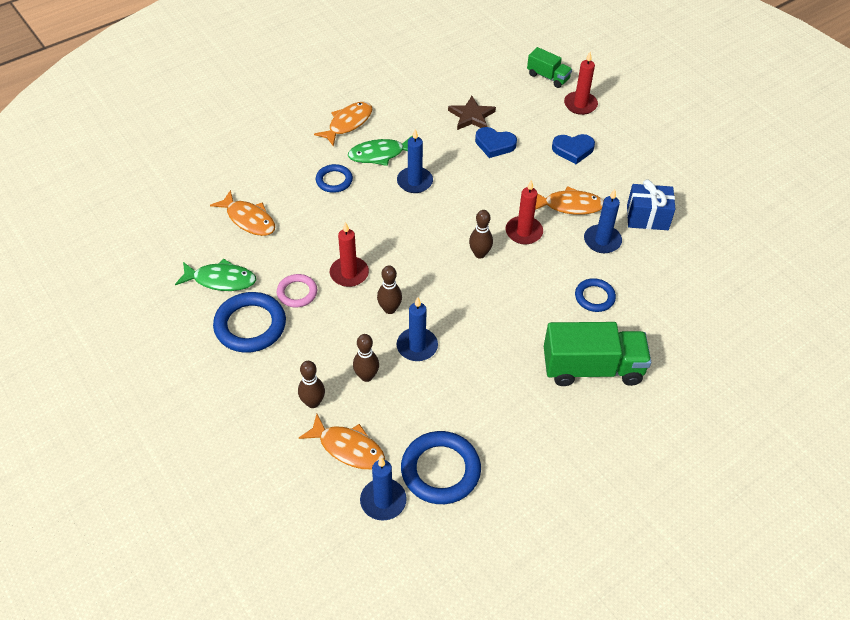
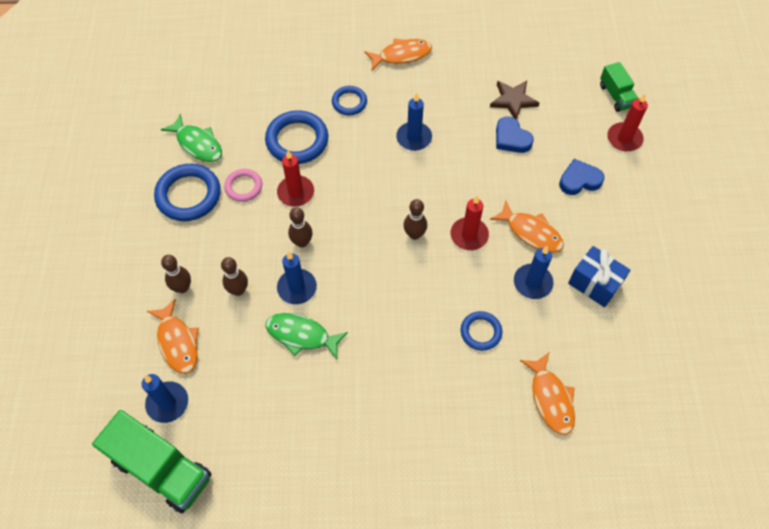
camera: 35 degrees right, 10 degrees up
(249, 219) = (257, 102): orange fish -> orange fish (550, 399)
(380, 154) = (405, 97): green fish -> green fish (301, 335)
(440, 470) = (229, 406): blue ring -> blue ring (297, 140)
(573, 150) = (579, 180): blue heart -> blue heart turned 135 degrees clockwise
(592, 368) = (423, 396): green truck -> green truck (162, 469)

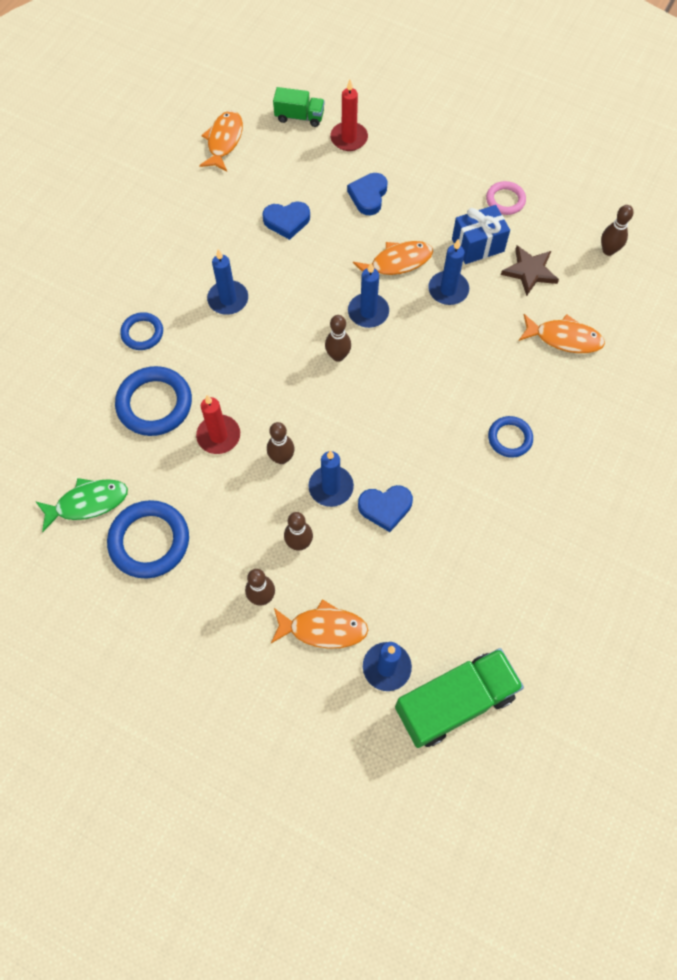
camera: 60 degrees left, 5 degrees up
(243, 187) = (177, 482): pink ring -> pink ring (505, 200)
(301, 335) = (385, 508): green fish -> blue heart
(402, 55) = (119, 257): orange fish -> orange fish (224, 141)
(469, 235) = (368, 312): red candle -> blue candle
(481, 332) = (472, 356): blue ring -> blue ring (509, 438)
(513, 100) = (245, 196): brown star -> brown star (529, 271)
(673, 394) = (608, 250): none -> brown bowling pin

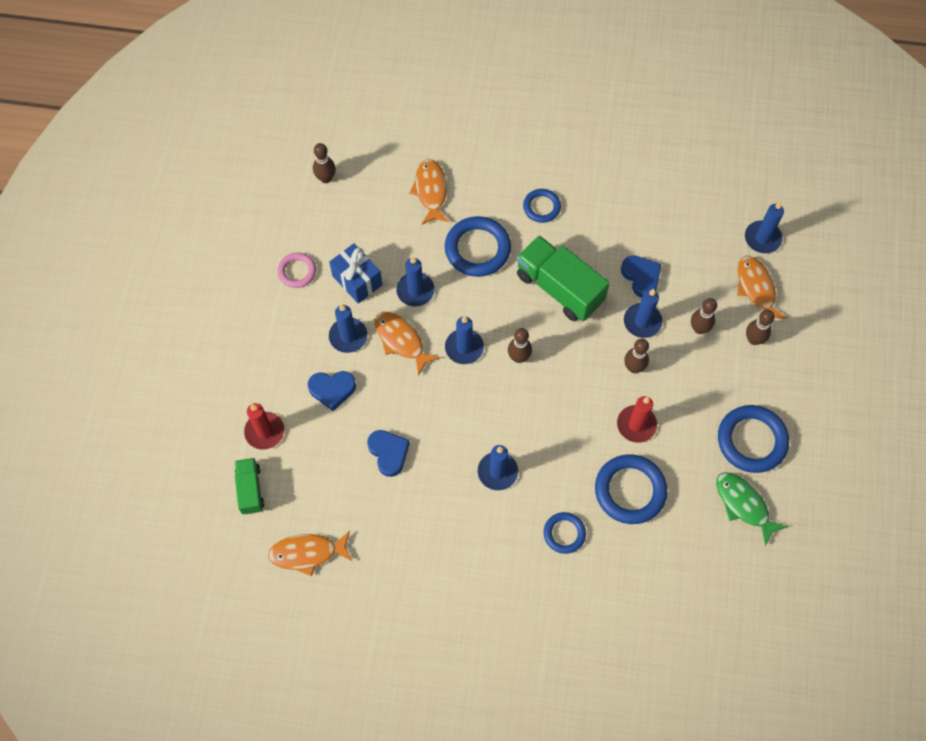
camera: 110 degrees left, 0 degrees up
(419, 222) = (348, 336): none -> blue candle
(454, 702) = (764, 189): green truck -> green truck (559, 288)
(477, 359) = (477, 249): none -> blue ring
(529, 271) = (371, 232): brown star -> none

